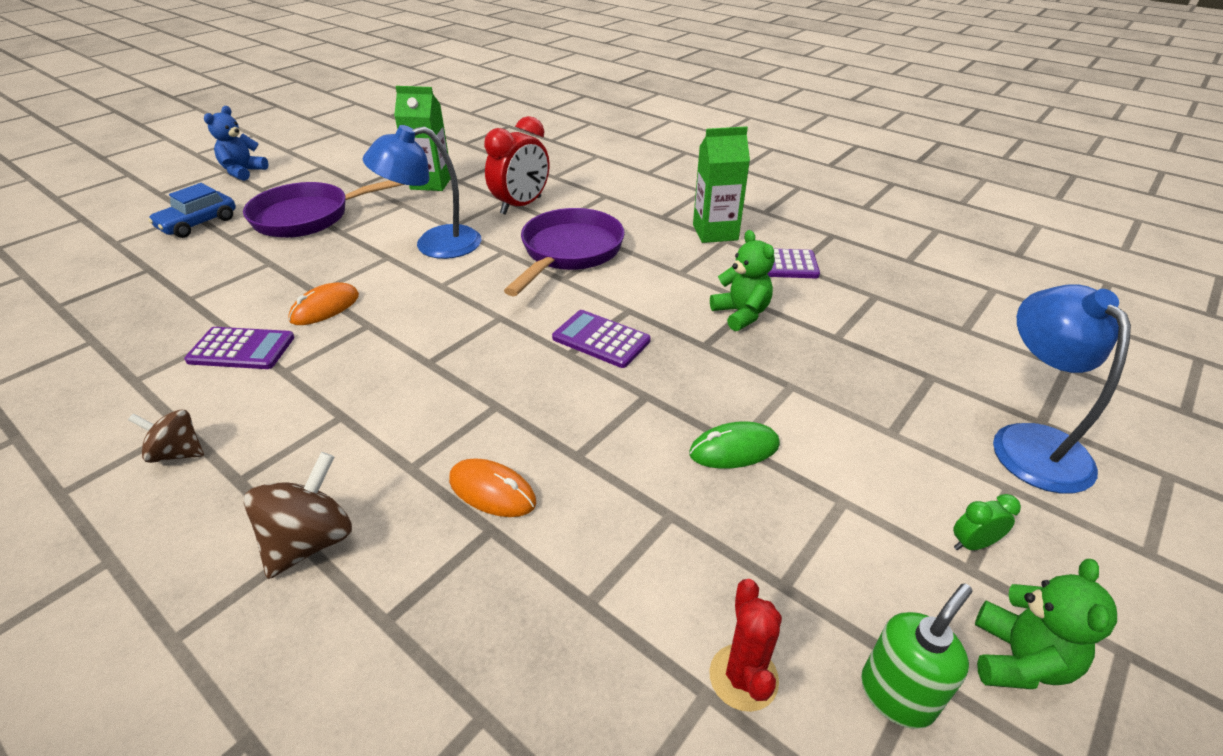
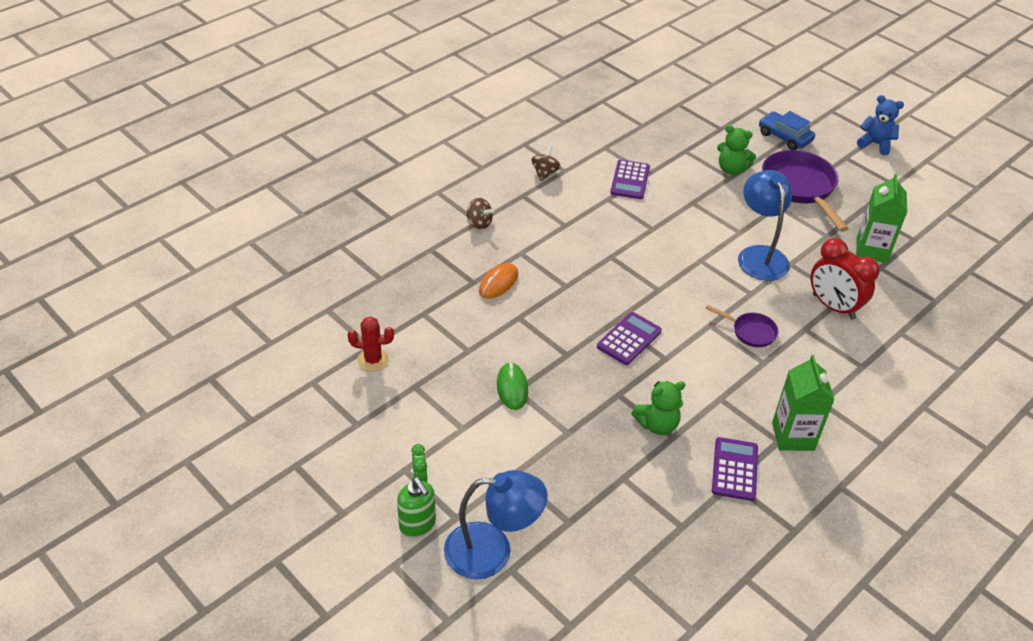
camera: 95 degrees right, 5 degrees up
(311, 541) = (479, 223): brown spinning top -> brown spinning top, size x0.65
(325, 308) = (673, 208): orange mouse -> none
(569, 252) = (750, 332): purple pan -> purple pan, size x0.50
(897, 695) = (349, 411): green soap dispenser -> green soap dispenser (417, 525)
(1018, 660) = (351, 465): green teddy bear -> green teddy bear (731, 169)

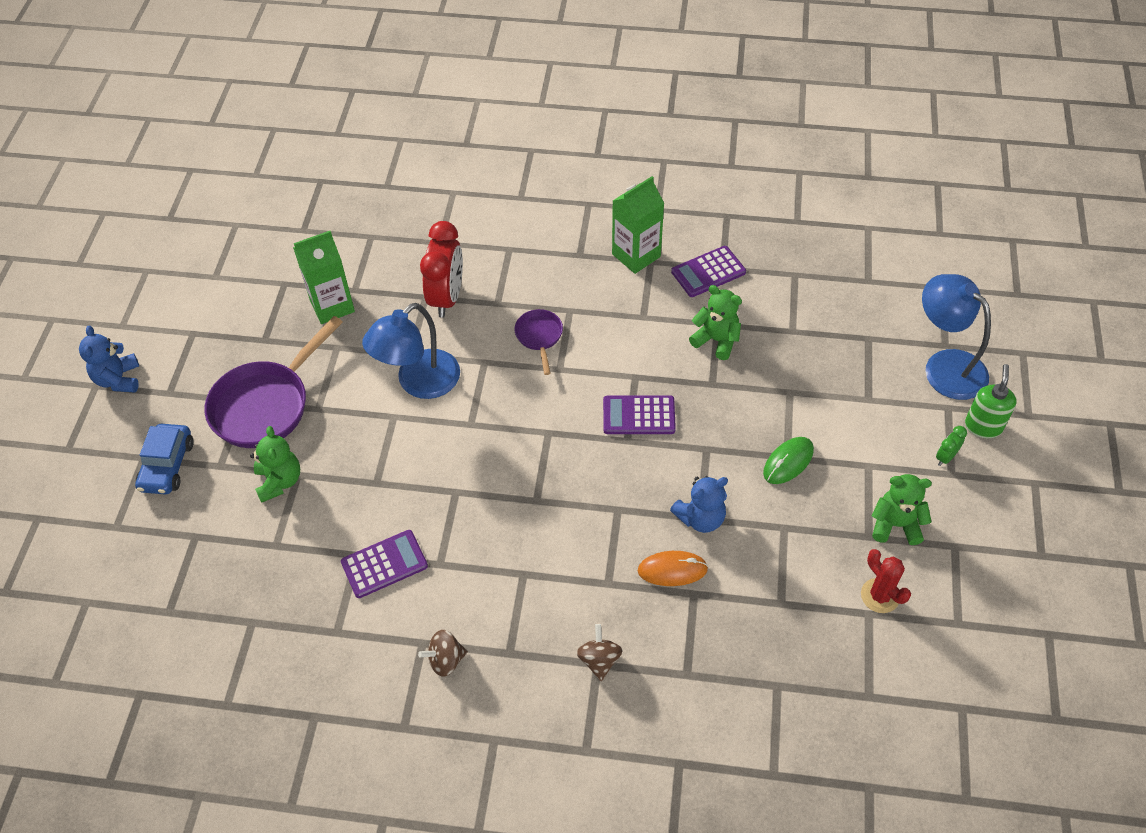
camera: 125 degrees left, 10 degrees up
(406, 406) = (895, 524): none -> green teddy bear
(518, 317) = (700, 518): none -> blue teddy bear

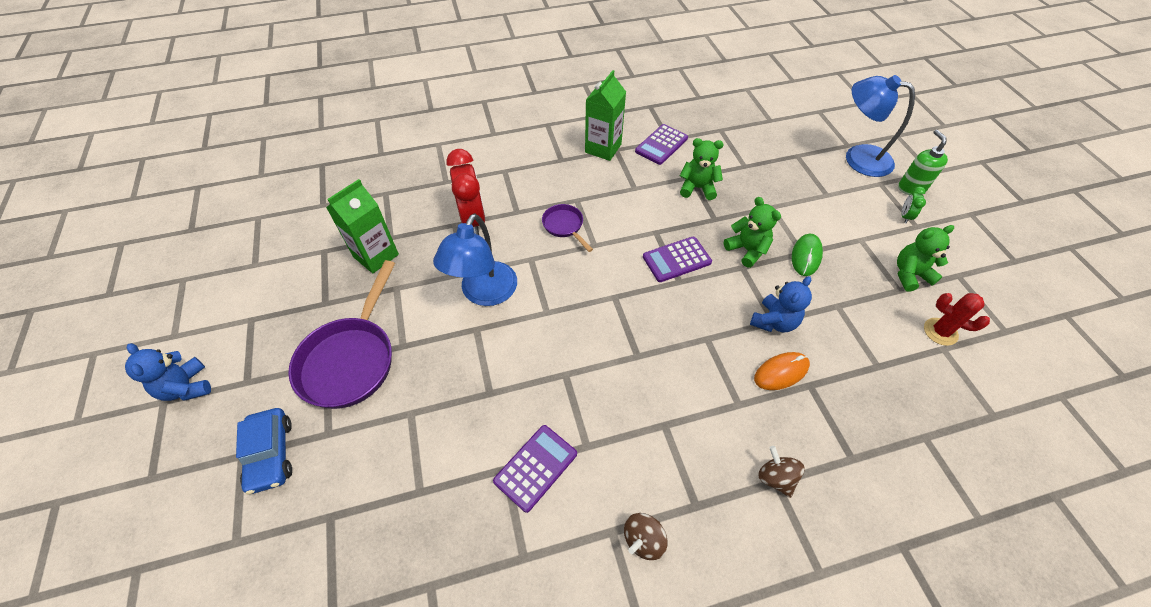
camera: 25 degrees left, 0 degrees up
(279, 481) = (395, 426): green teddy bear -> green teddy bear (747, 250)

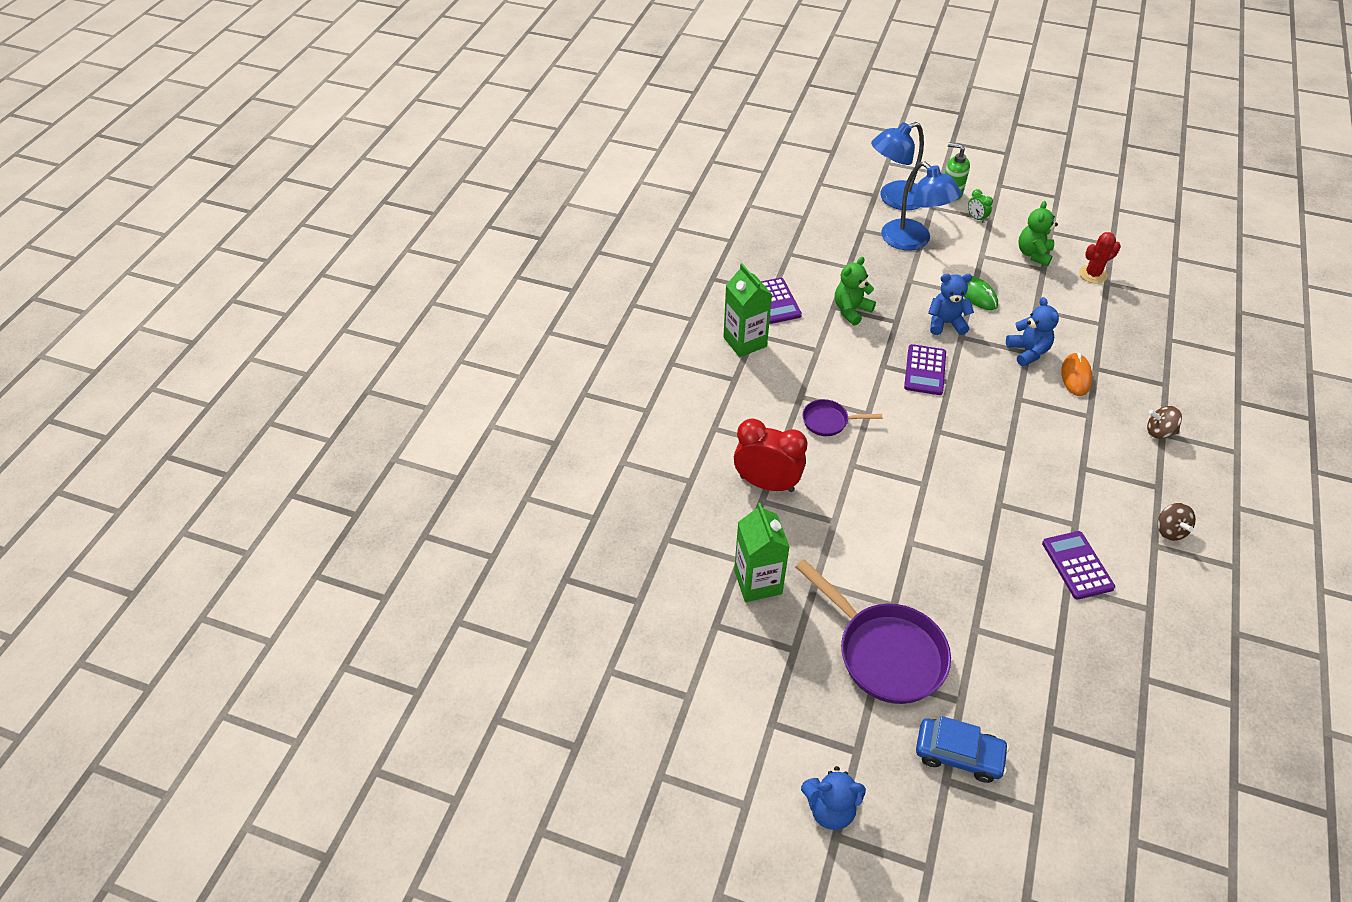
camera: 55 degrees left, 5 degrees down
(484, 293) = (871, 517): blue lamp -> blue lamp (913, 241)
(747, 250) = (945, 323): green teddy bear -> blue teddy bear

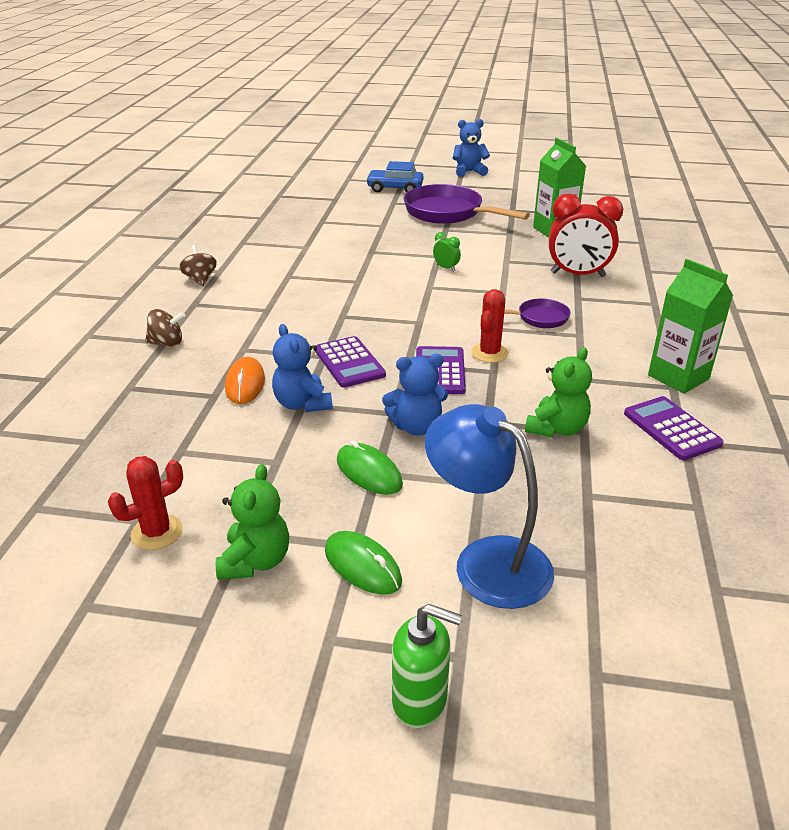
camera: 170 degrees right, 15 degrees down
(882, 384) = (489, 353): none -> red cactus
(894, 199) = (549, 667): blue lamp -> none
(976, 218) = (361, 636): green clock -> green clock (446, 268)
(977, 246) = (362, 566): none -> green mouse
(1077, 565) = (294, 256): purple calculator -> purple calculator (349, 363)

